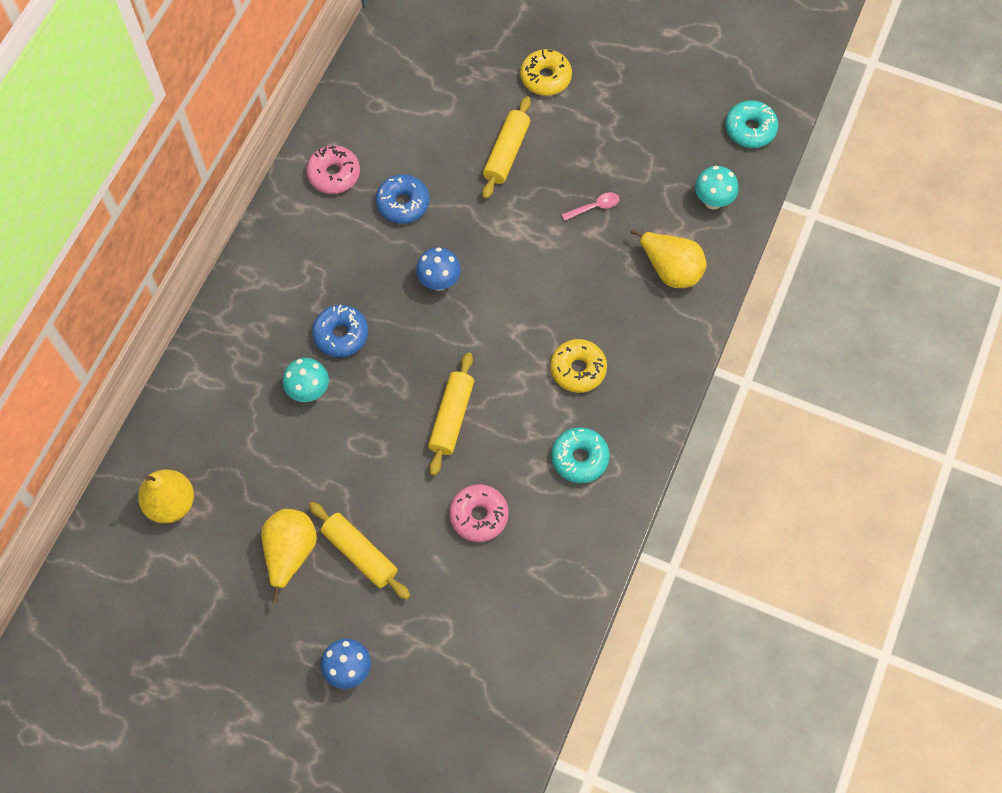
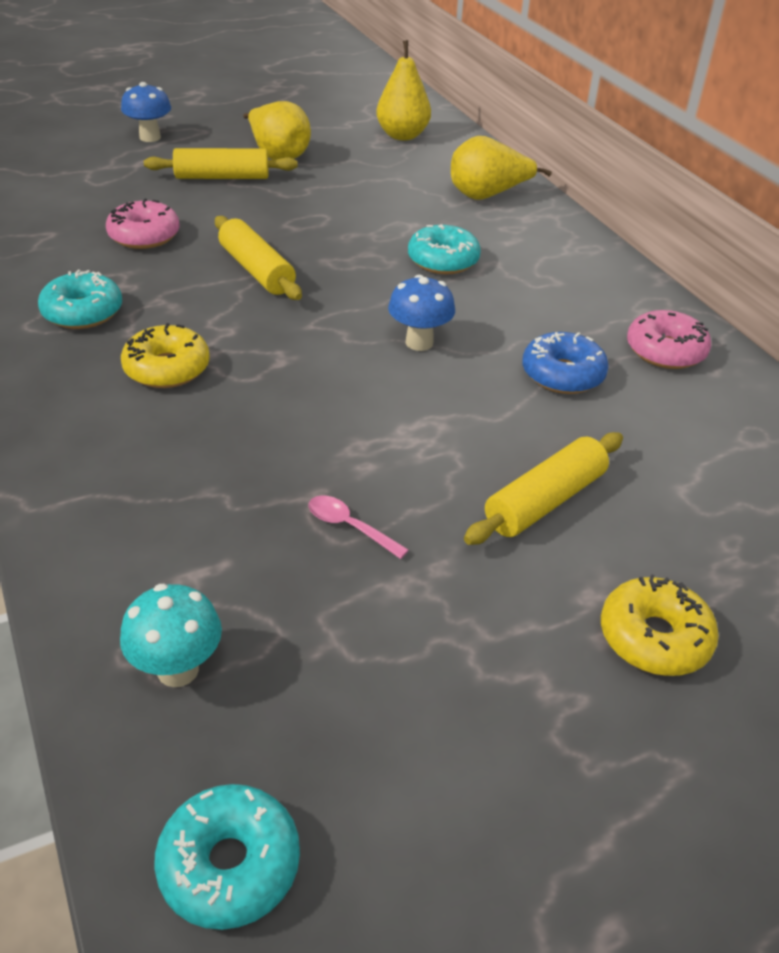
camera: 130 degrees right, 25 degrees down
(309, 391) = (407, 221): turquoise mushroom -> none
(341, 335) = (443, 260): blue donut -> turquoise donut
(506, 153) = (544, 501): yellow rolling pin -> yellow rolling pin turned 75 degrees clockwise
(595, 207) = (349, 527): pink spoon -> pink spoon turned 105 degrees clockwise
(670, 269) = (153, 531): yellow pear -> yellow pear (487, 196)

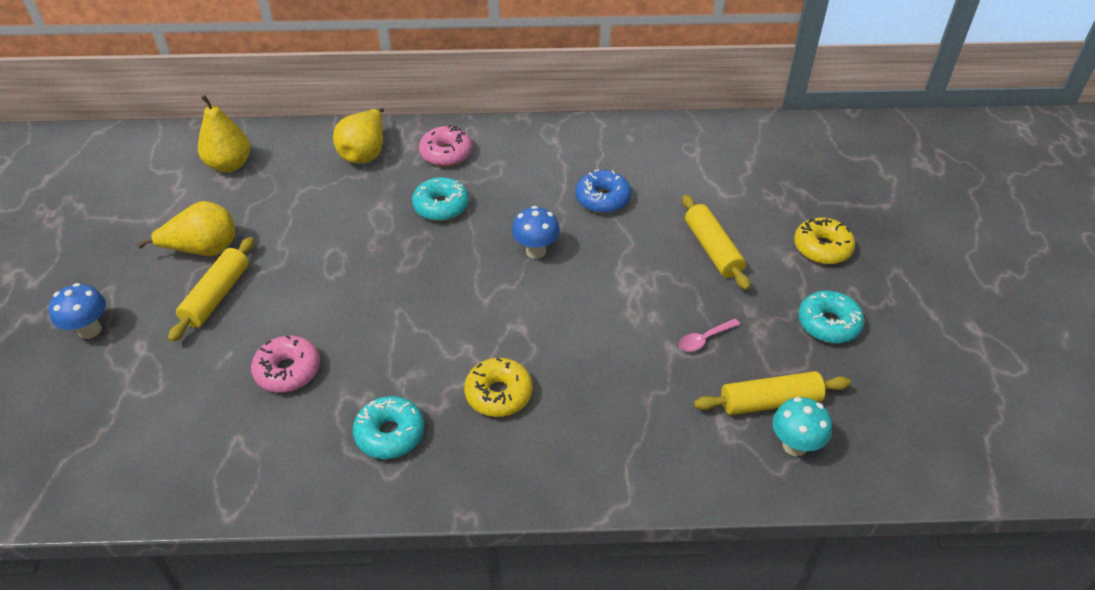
camera: 65 degrees left, 5 degrees up
(229, 865) = (921, 449): turquoise donut -> turquoise donut (828, 324)
(256, 270) = (391, 311): yellow rolling pin -> yellow rolling pin (770, 402)
(665, 351) = (600, 148): pink donut -> pink donut (446, 153)

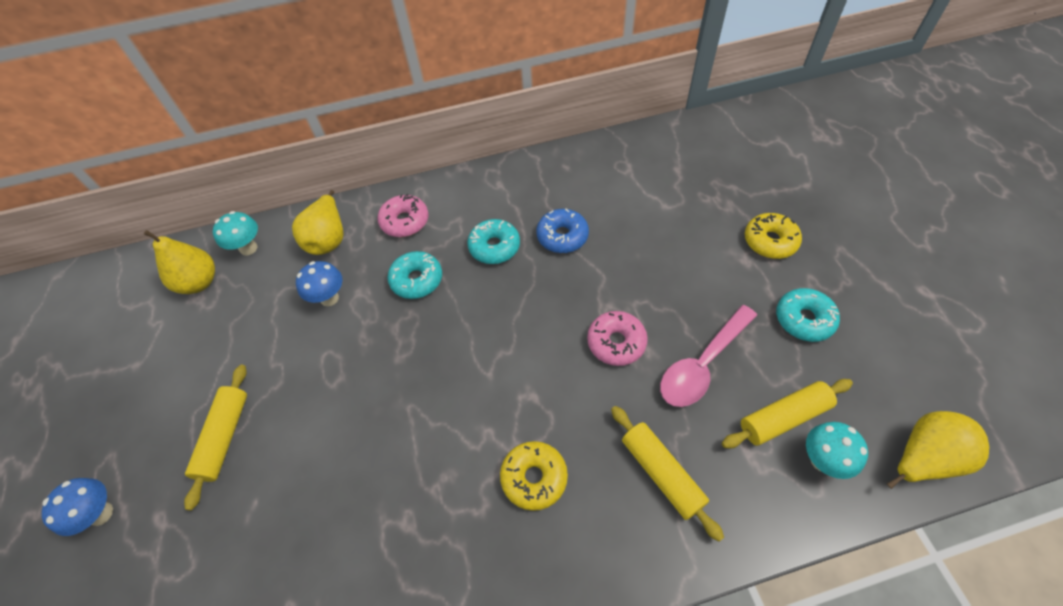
camera: 10 degrees left, 10 degrees up
(204, 249) = (197, 386): yellow pear -> yellow pear (923, 458)
(285, 145) = (248, 248): none -> turquoise mushroom
(288, 371) = (319, 507): pink donut -> pink donut (616, 342)
(390, 434) = (443, 555): turquoise donut -> turquoise donut (494, 247)
(536, 251) = (519, 307): blue mushroom -> blue mushroom (329, 298)
(704, 339) = (702, 364): pink spoon -> pink spoon, size x2.11
(712, 249) = (676, 266): yellow rolling pin -> yellow rolling pin (661, 473)

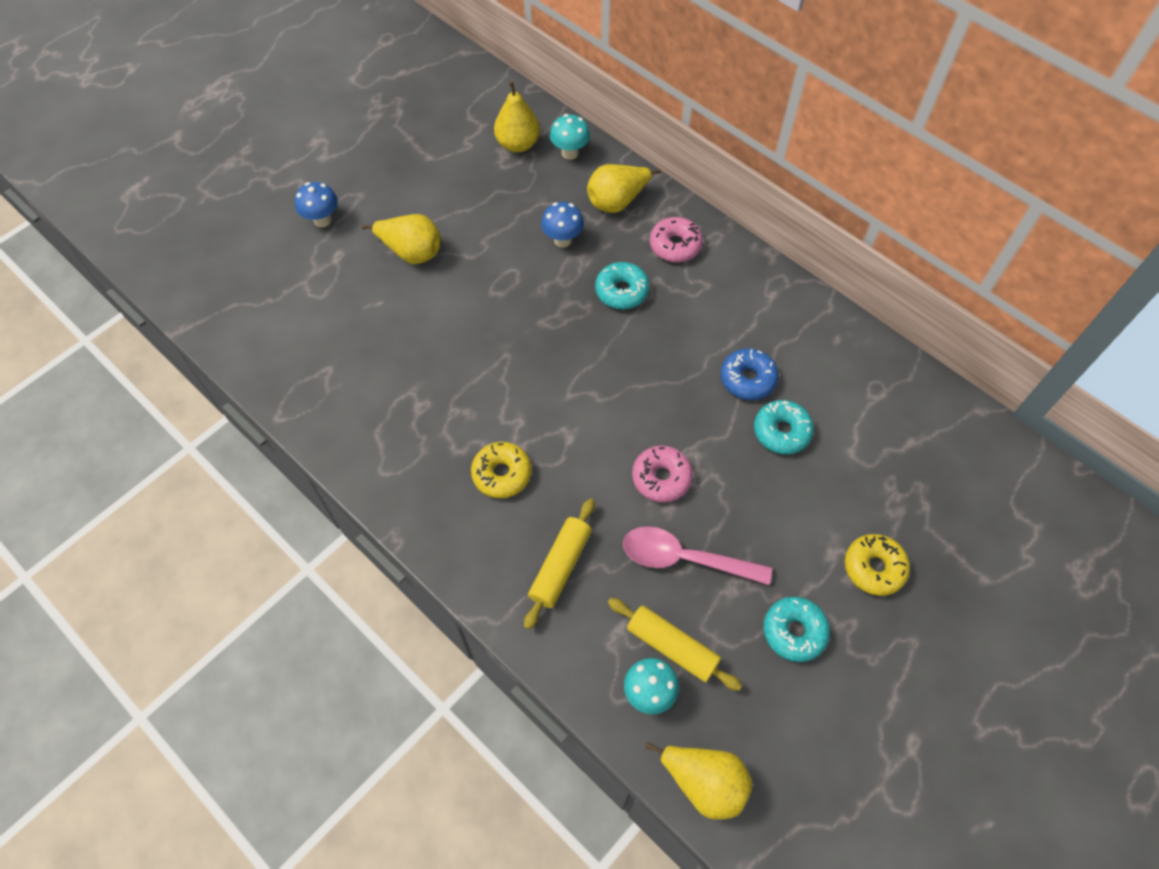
camera: 55 degrees right, 5 degrees up
(224, 437) = (411, 252): yellow rolling pin -> yellow pear
(494, 247) = (697, 330): turquoise donut -> turquoise donut (781, 431)

